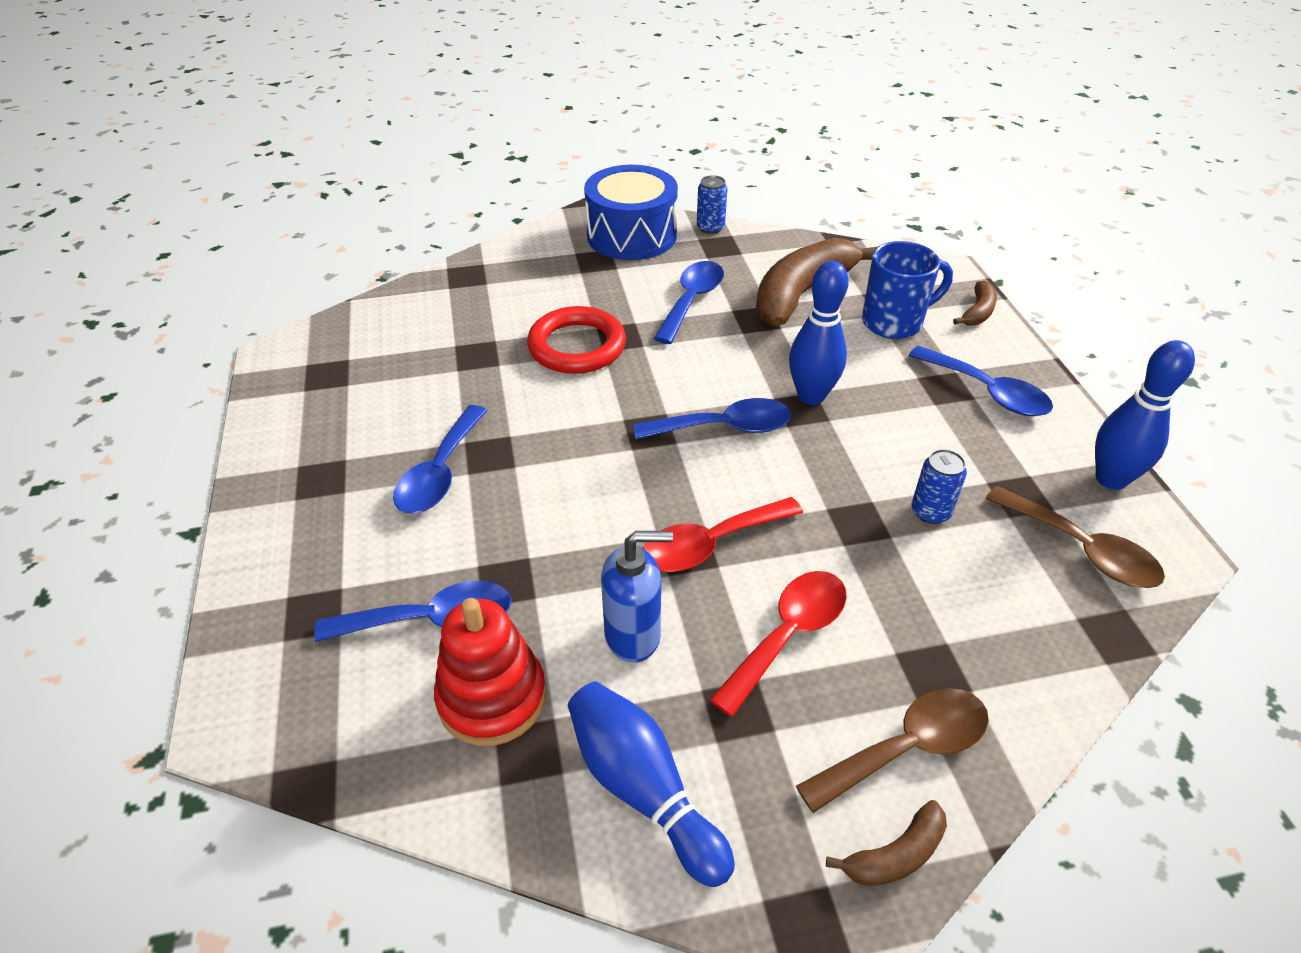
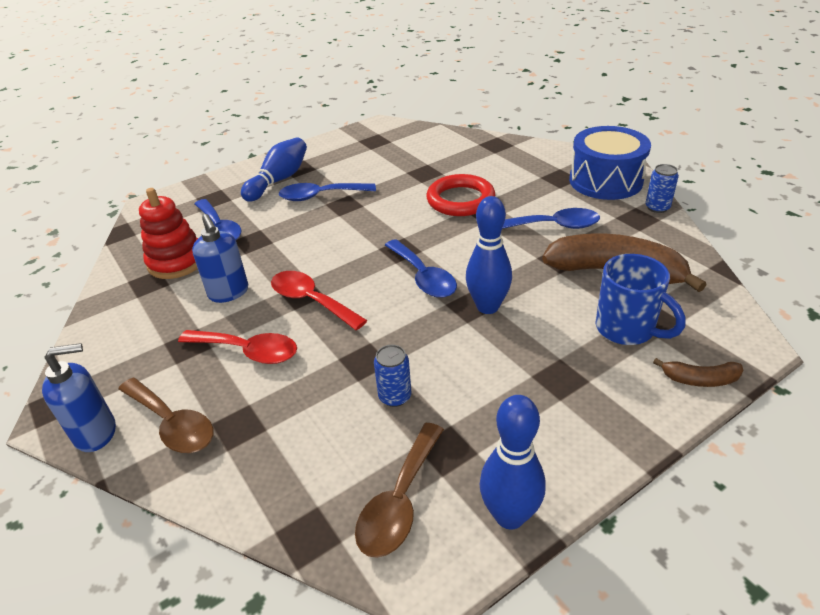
camera: 70 degrees right, 5 degrees down
(643, 789) = (130, 325): blue bowling pin -> blue bowling pin (279, 180)
(895, 855) = (96, 433): brown banana -> blue soap dispenser
(987, 392) = (575, 406): blue spoon -> none

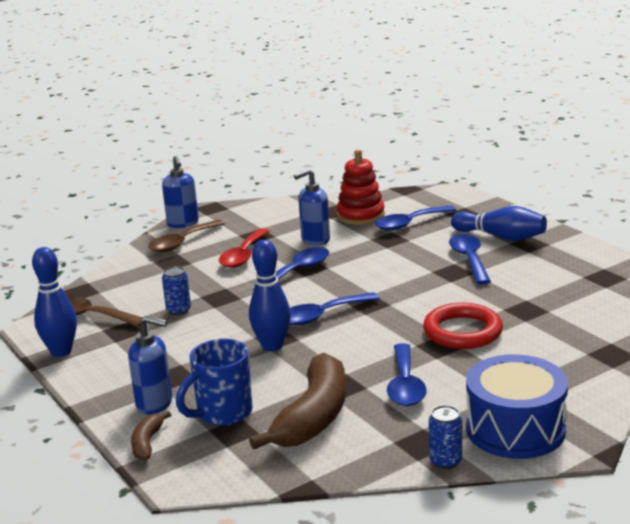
camera: 90 degrees right, 15 degrees down
(311, 300) = (298, 271): red spoon -> blue spoon
(622, 385) = (155, 404): none -> blue soap dispenser

